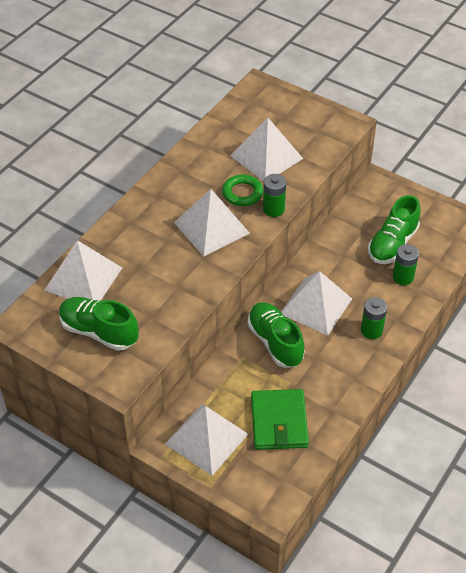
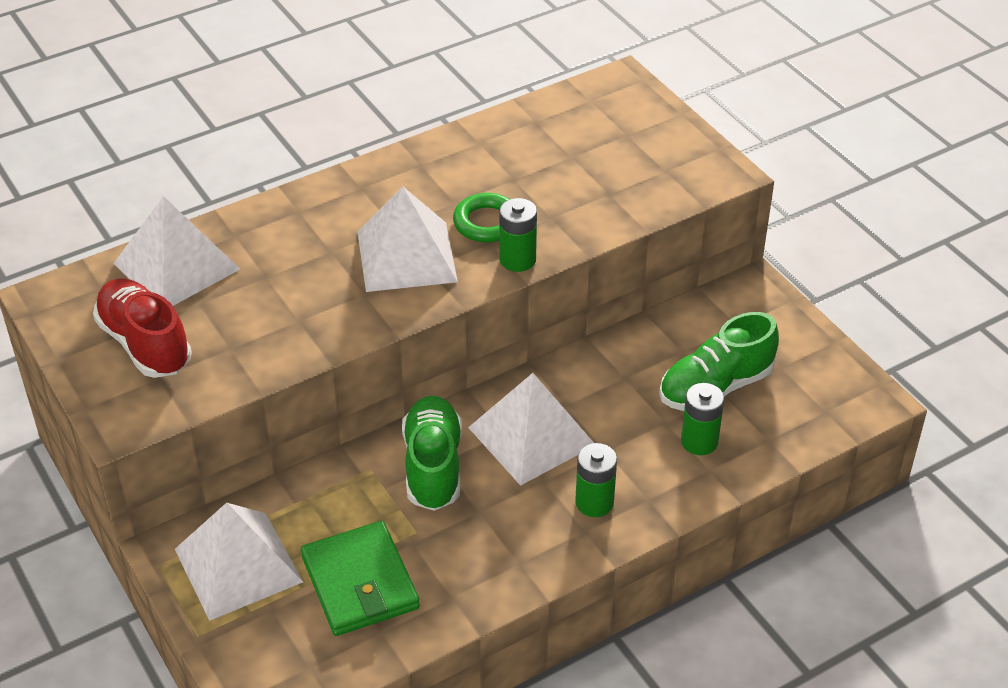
camera: 25 degrees right, 5 degrees down
(99, 332) = (145, 344): green shoe -> red shoe
(266, 157) = (559, 183): white pyramid -> none
(279, 422) = (360, 582): green wallet -> green wallet turned 45 degrees counterclockwise

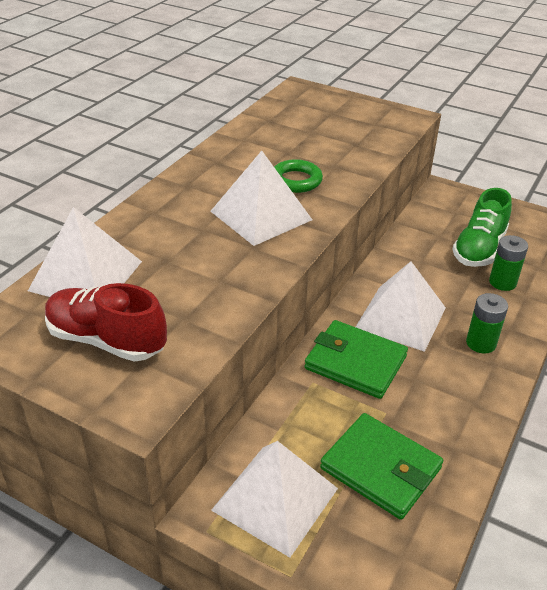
camera: 30 degrees left, 5 degrees down
(433, 466) = (355, 362): green shoe -> green wallet
(517, 260) = (338, 195): green battery -> none

